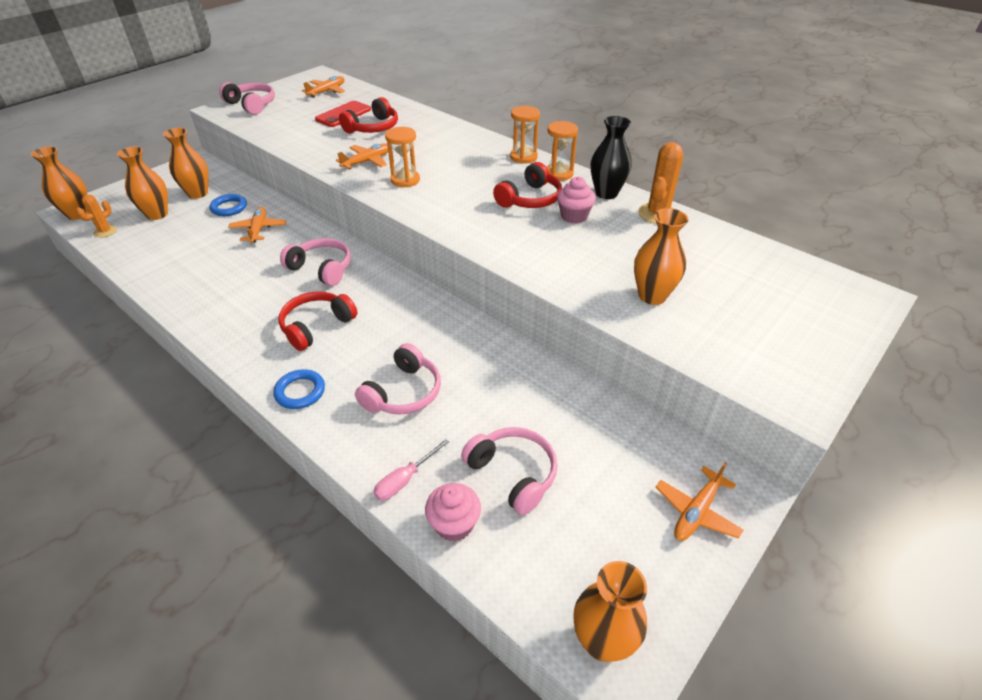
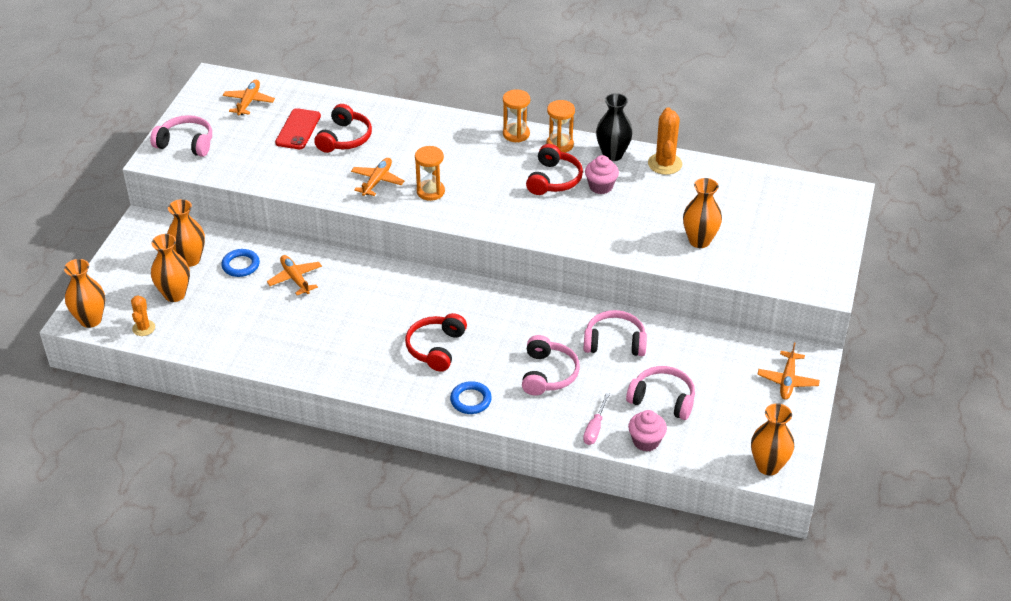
camera: 25 degrees left, 0 degrees up
(322, 268) = (393, 298): pink headphones -> pink headphones (614, 342)

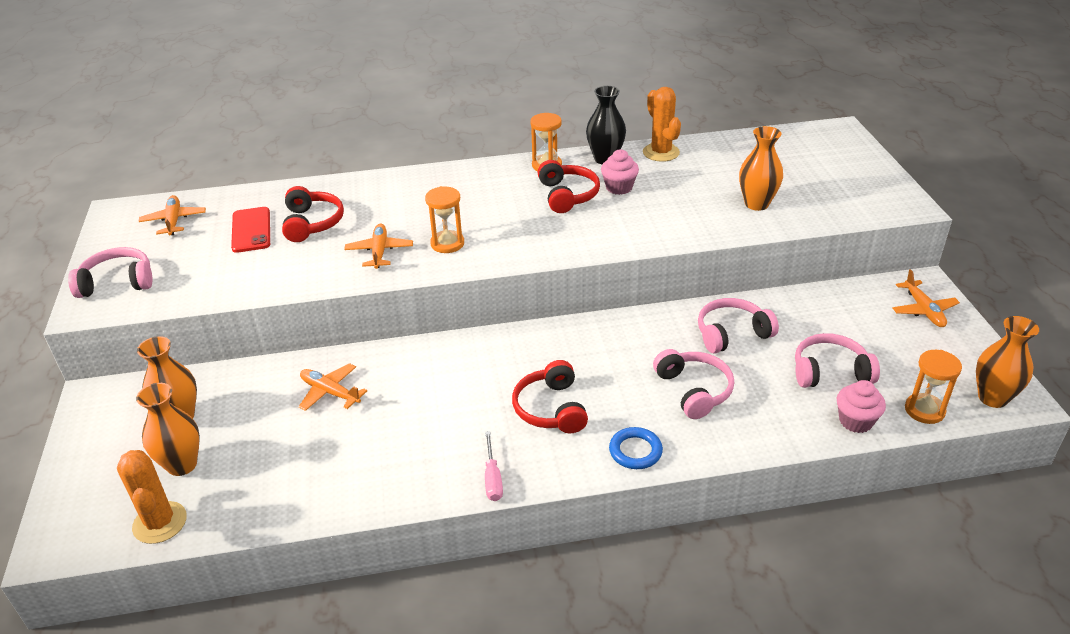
camera: 25 degrees left, 5 degrees down
(90, 320) = (75, 540): orange vase -> none
(143, 328) = (160, 523): orange cactus -> orange cactus, size x1.62
(241, 265) = (251, 400): blue ring -> none
(516, 134) = (495, 169): orange hourglass -> orange hourglass (924, 410)
(595, 428) = (792, 428): pink screwdriver -> pink screwdriver (492, 478)

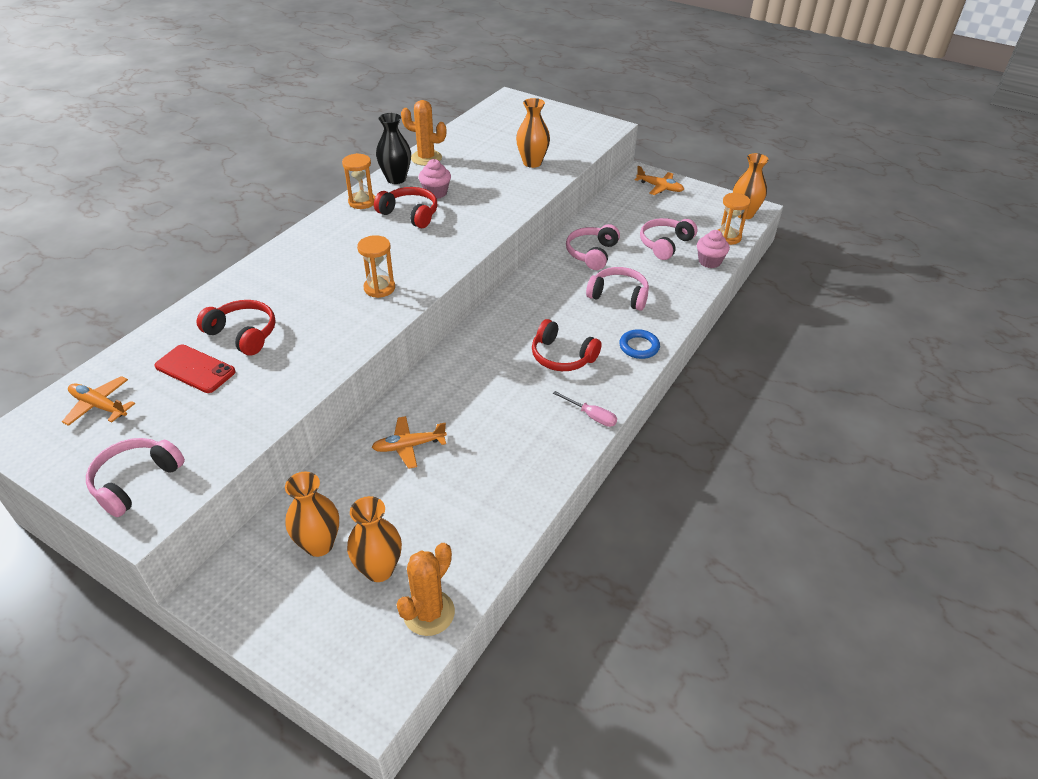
camera: 50 degrees left, 5 degrees up
(160, 523) = (429, 613): orange cactus -> orange cactus turned 75 degrees counterclockwise
(379, 251) = (337, 321): orange plane -> none

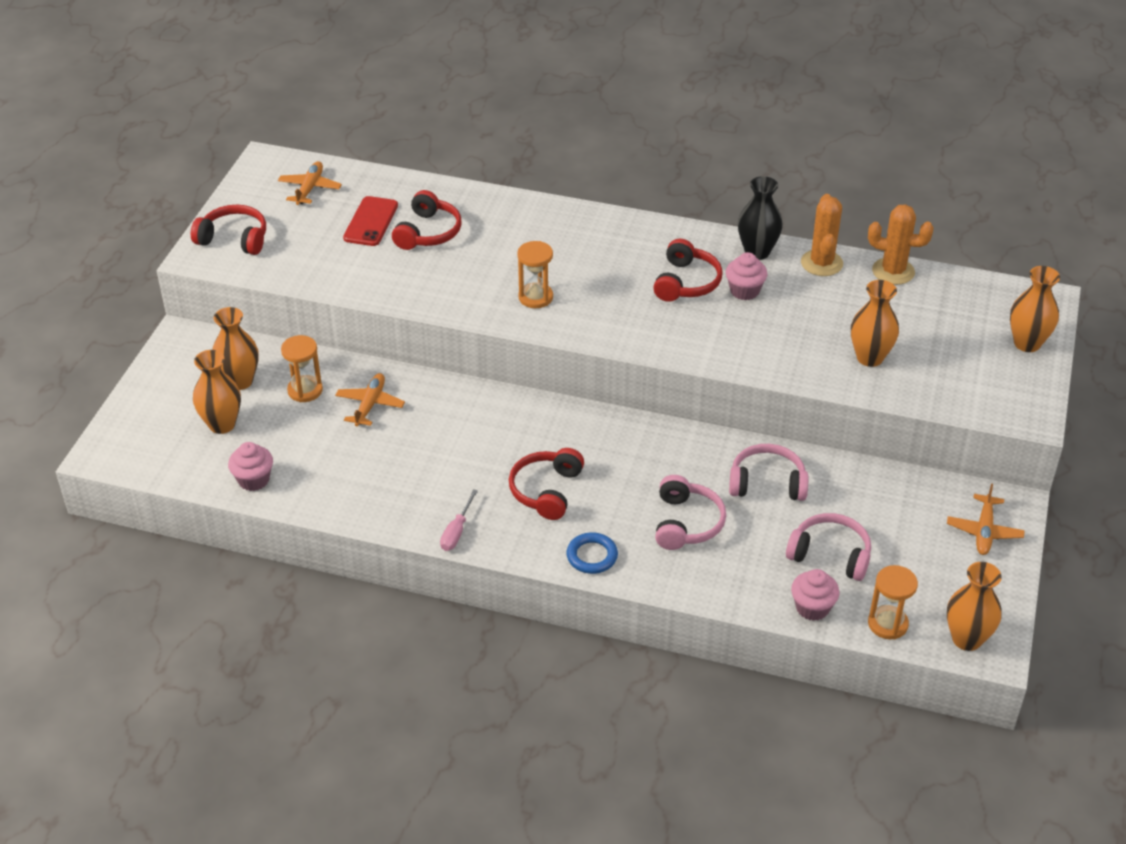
camera: 75 degrees right, 0 degrees up
(135, 481) = (234, 239): pink headphones -> red headphones
(362, 202) = (691, 240): orange hourglass -> orange hourglass (305, 390)
(409, 446) = (370, 405): orange plane -> orange plane turned 45 degrees clockwise
(429, 613) = (184, 466): orange cactus -> orange cactus (893, 271)
(474, 552) = (253, 480): none -> pink cupcake
(546, 112) = (1027, 343): none -> orange vase

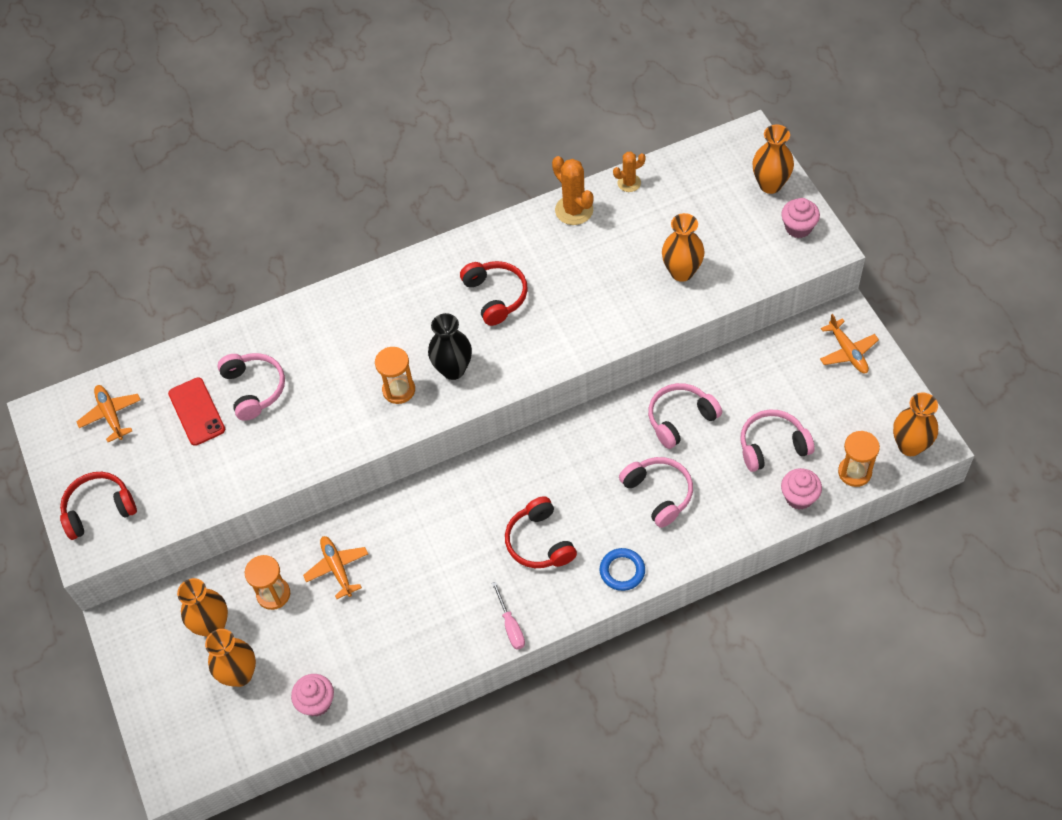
camera: 35 degrees left, 15 degrees up
(428, 232) = (254, 389): red headphones -> pink headphones
(744, 291) = (544, 274): pink cupcake -> pink cupcake (798, 227)
(757, 252) = (519, 232): black vase -> black vase (453, 369)
(893, 271) = (629, 183): orange cactus -> orange cactus, size x0.62

